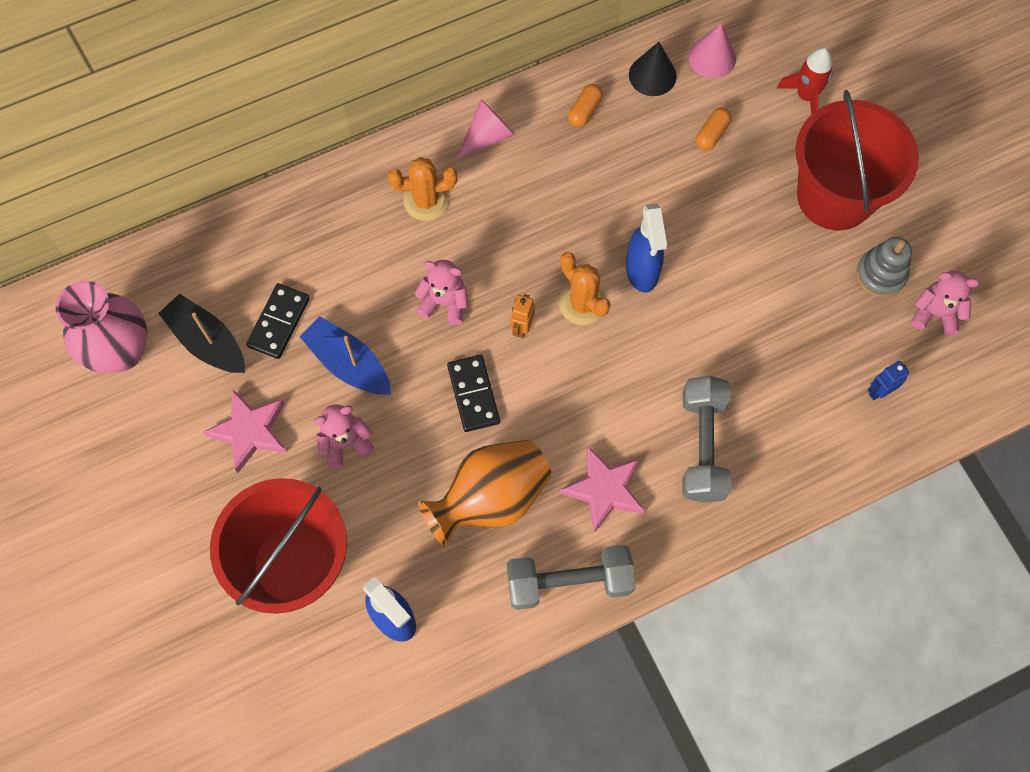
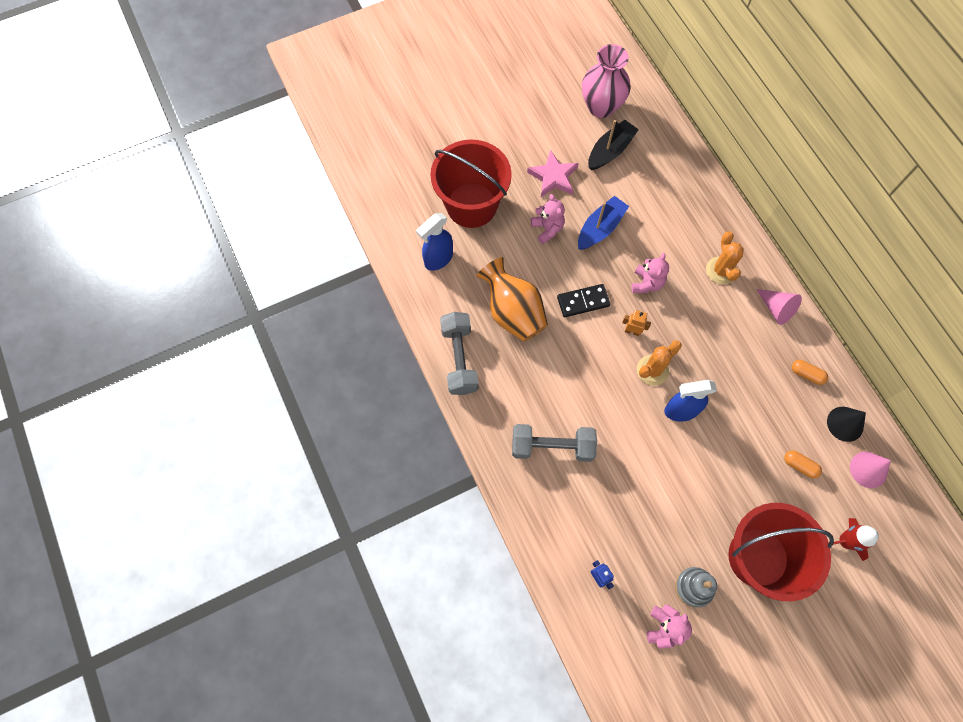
camera: 90 degrees right, 0 degrees up
(279, 322) = (625, 188): black domino -> none
(604, 490) = (520, 381): pink star -> none

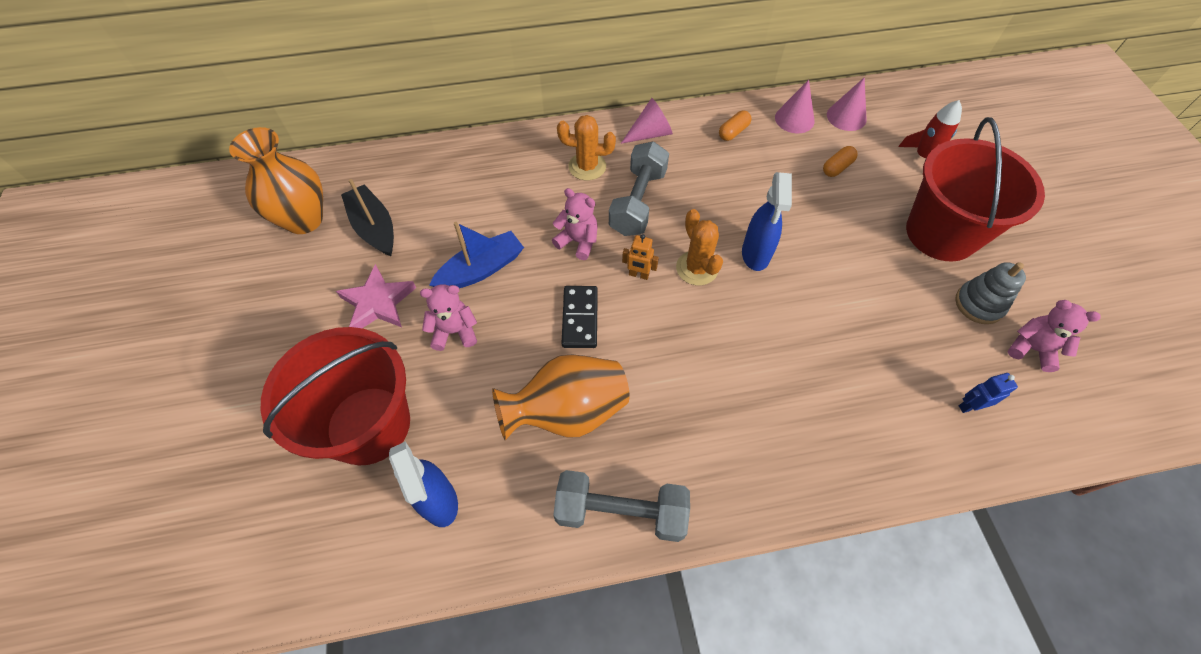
camera: 75 degrees left, 10 degrees down
(552, 447) = (783, 414): grey dumbbell -> grey dumbbell (638, 202)
(600, 228) = (481, 269): blue boat -> blue boat turned 90 degrees clockwise
(601, 107) = (304, 219): pink vase -> orange vase
(632, 331) = (638, 275): orange robot -> orange robot turned 105 degrees counterclockwise
(845, 424) = (794, 119): black cone -> pink cone

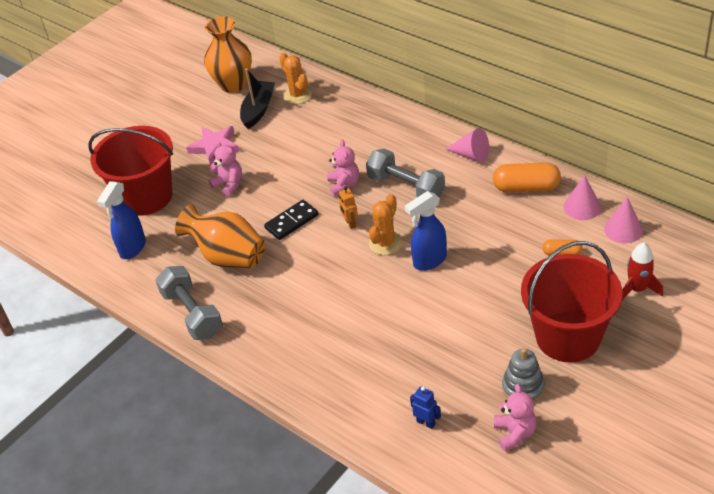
camera: 55 degrees right, 15 degrees down
(481, 269) = (279, 164): blue boat -> none
(587, 166) = (406, 149): orange cactus -> orange cactus (297, 95)
(638, 202) = (406, 187): grey dumbbell -> grey dumbbell turned 60 degrees clockwise
(733, 132) = (526, 188): orange capsule -> orange capsule, size x1.82

